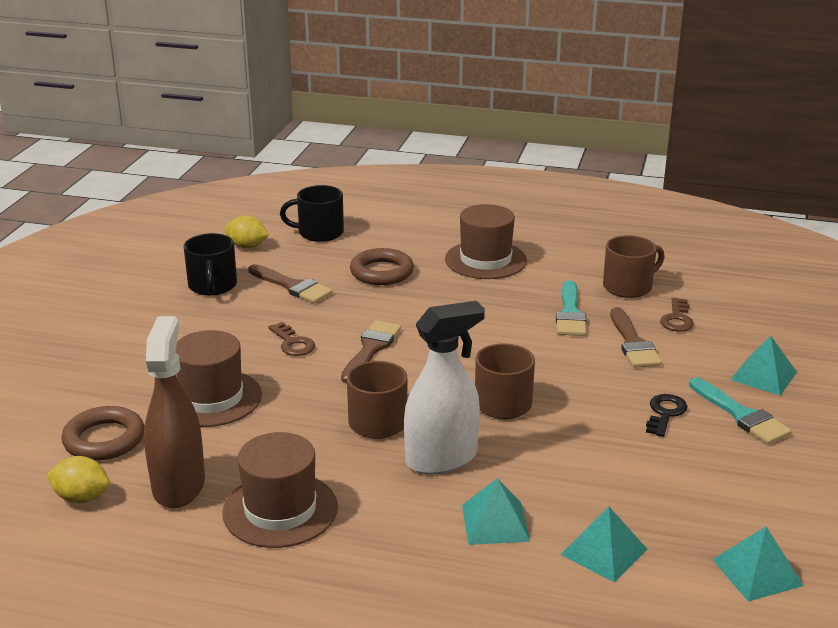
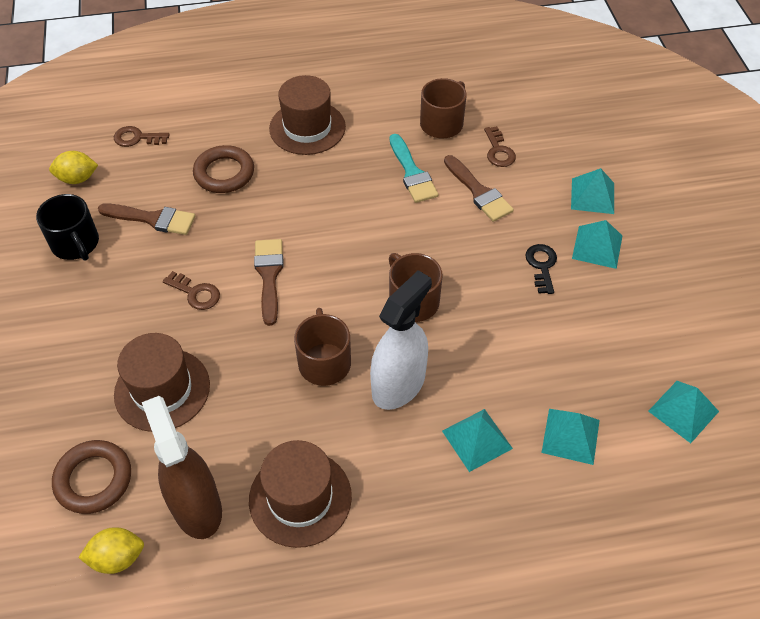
camera: 25 degrees left, 25 degrees up
(319, 233) = (137, 138): black mug -> brown key
(741, 415) = (597, 247): turquoise brush -> turquoise pyramid

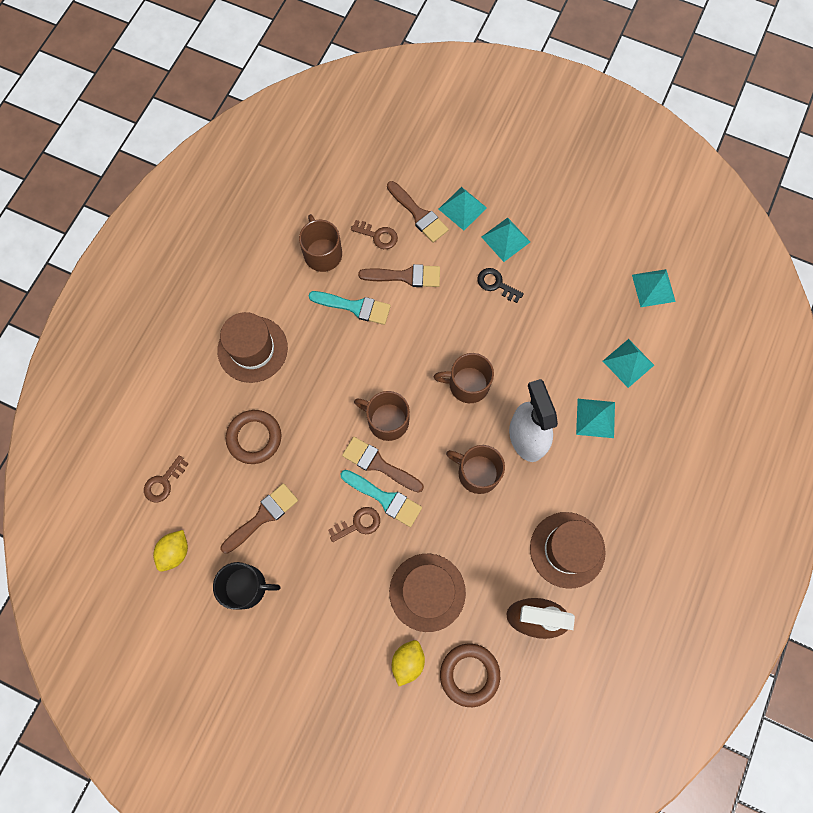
camera: 55 degrees left, 20 degrees up
(117, 558) = (537, 687): yellow lemon -> yellow lemon (408, 661)
(237, 300) = (385, 498): none -> turquoise brush
(319, 258) = (387, 420): none -> brown mug
(550, 168) = (419, 214): none -> brown brush

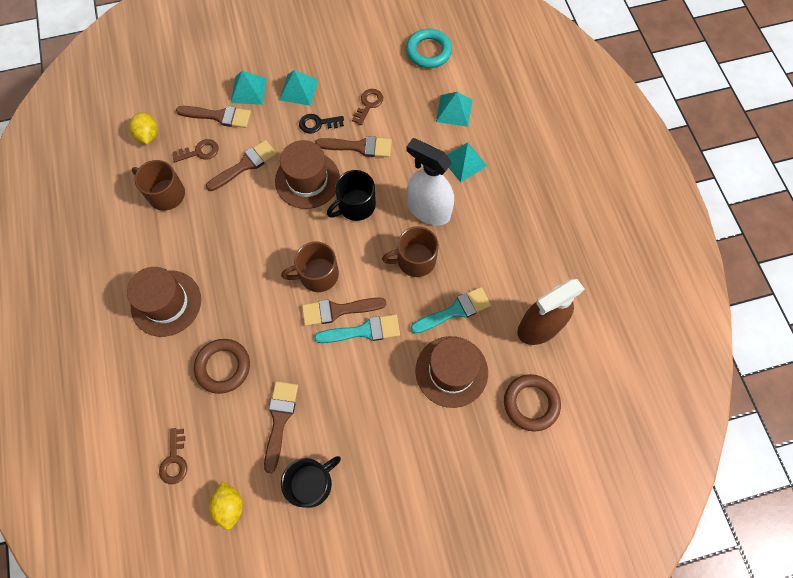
camera: 40 degrees left, 5 degrees down
(355, 307) = (224, 213): turquoise brush -> turquoise brush (455, 310)
(358, 524) = (359, 365): brown key -> brown key (368, 104)
(408, 661) = (480, 432): yellow lemon -> yellow lemon (148, 135)
(467, 384) = (355, 205): brown mug -> black mug
(514, 333) = (359, 147): none -> brown brush
(567, 549) = (521, 263): brown hat -> brown hat (307, 180)
(653, 288) = (428, 51): turquoise pyramid -> turquoise ring

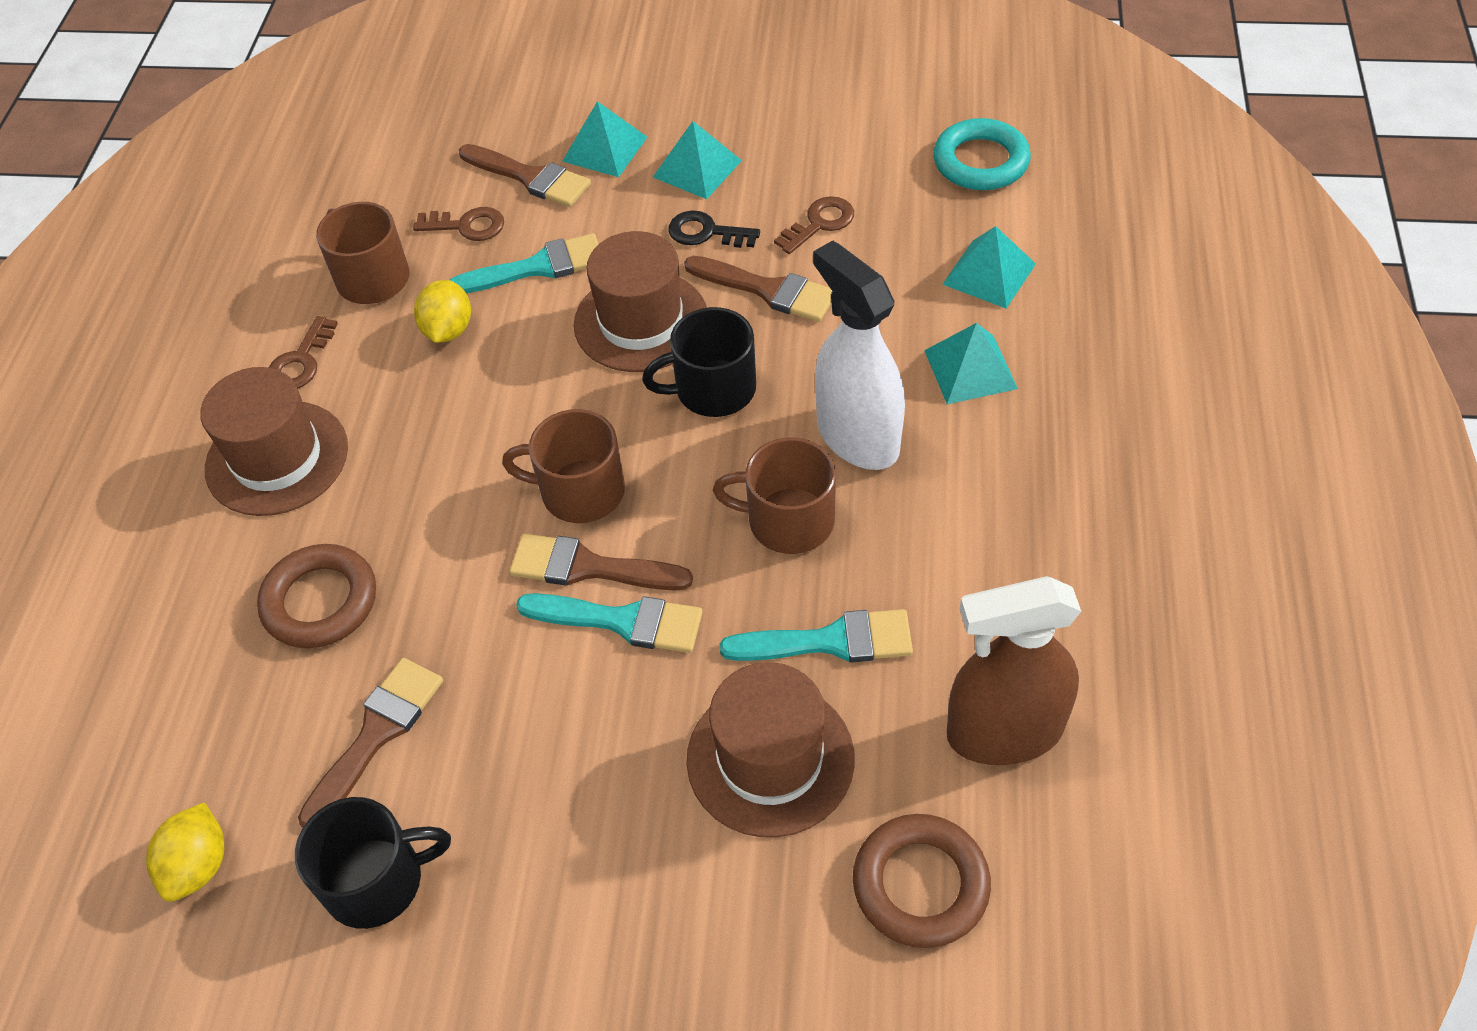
camera: 25 degrees right, 15 degrees down
(148, 135) = (391, 178): yellow lemon -> yellow lemon (448, 330)
(174, 460) = (143, 741): brown key -> brown key (301, 361)
(245, 165) = (538, 267): brown brush -> turquoise brush

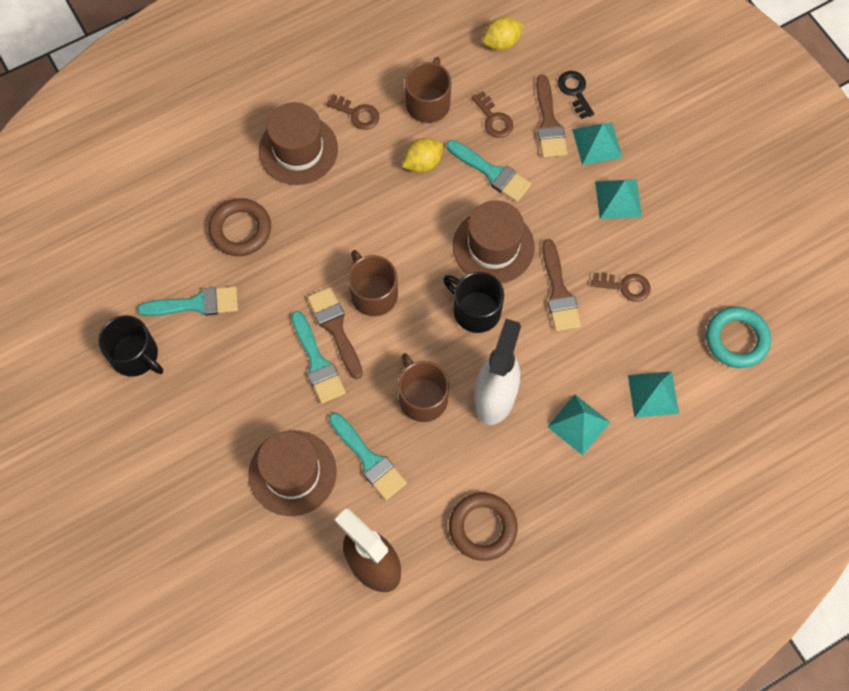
camera: 50 degrees right, 15 degrees up
(198, 865) = (98, 283): yellow lemon -> yellow lemon (501, 43)
(301, 361) = (357, 114): brown key -> brown key turned 135 degrees counterclockwise
(377, 734) = (196, 304): brown brush -> turquoise brush
(706, 232) = (576, 235): black key -> black key (575, 91)
(920, 884) = (275, 573): brown ring -> brown ring (482, 527)

